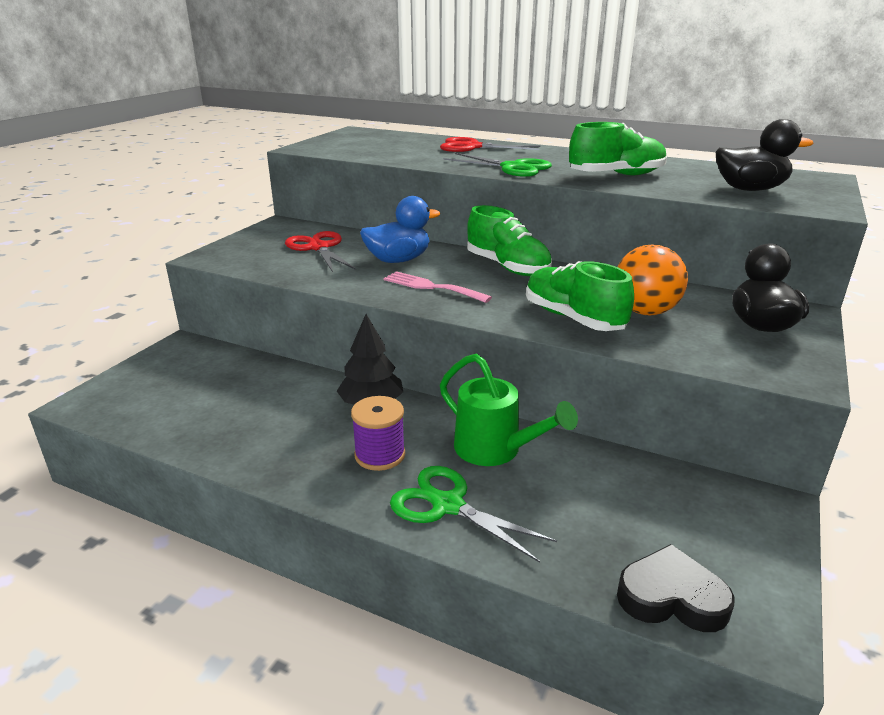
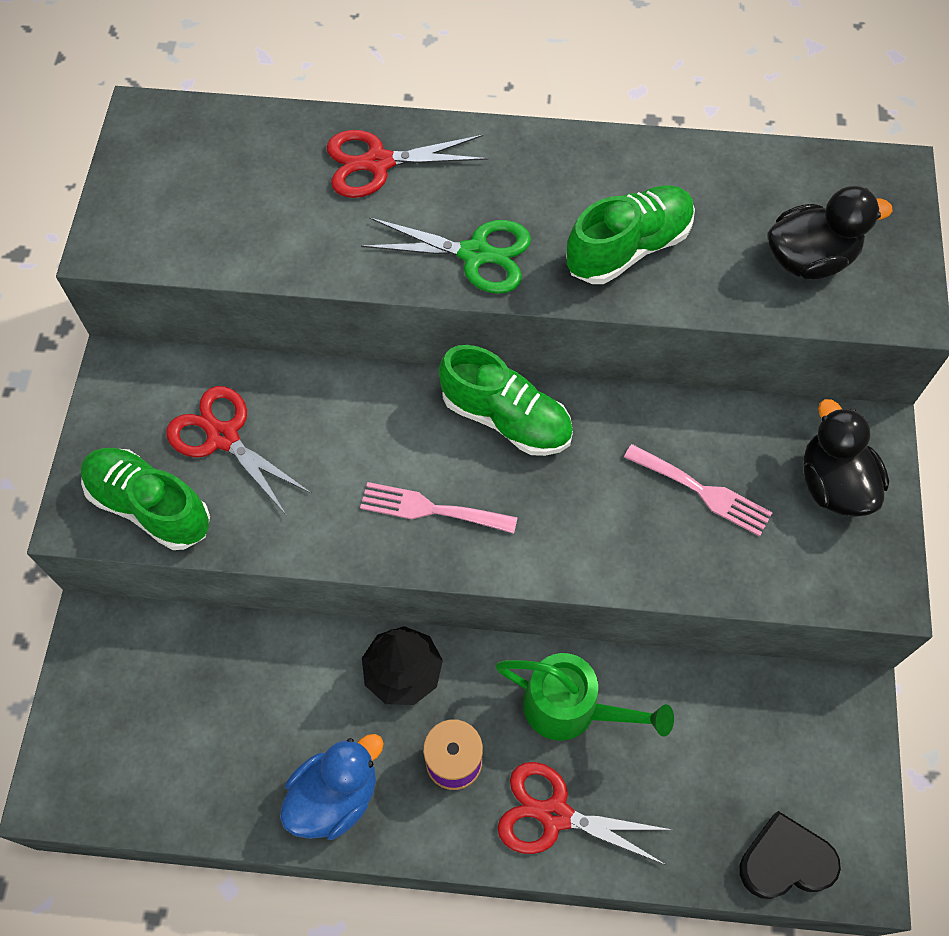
camera: 20 degrees left, 35 degrees up
(398, 260) = (354, 442): blue duck -> blue duck (335, 796)
(448, 505) = (555, 815): green scissors -> red scissors
(573, 318) = (627, 537): green shoe -> green shoe (150, 506)
(645, 312) = (703, 492): orange ball -> pink fork

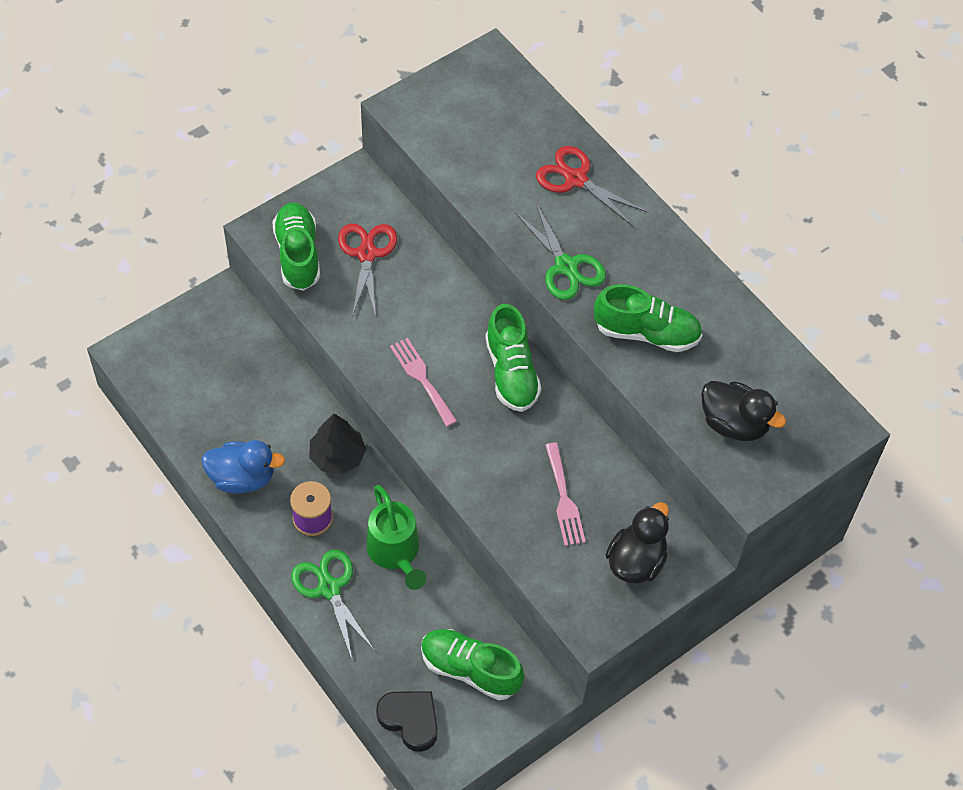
camera: 45 degrees right, 5 degrees down
(555, 815) = (329, 588): red scissors -> green scissors
(772, 747) = (470, 669): none -> green shoe

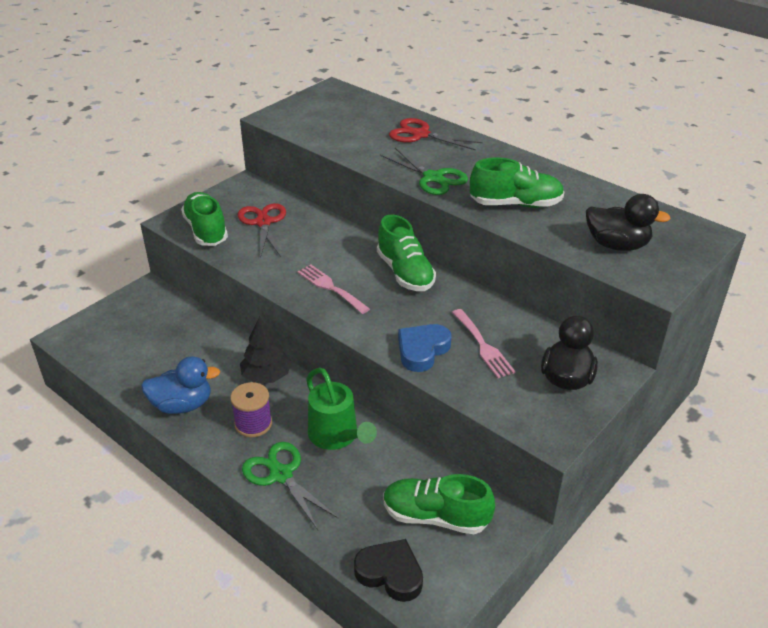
camera: 10 degrees left, 20 degrees down
(497, 492) = (422, 350): none -> blue heart

